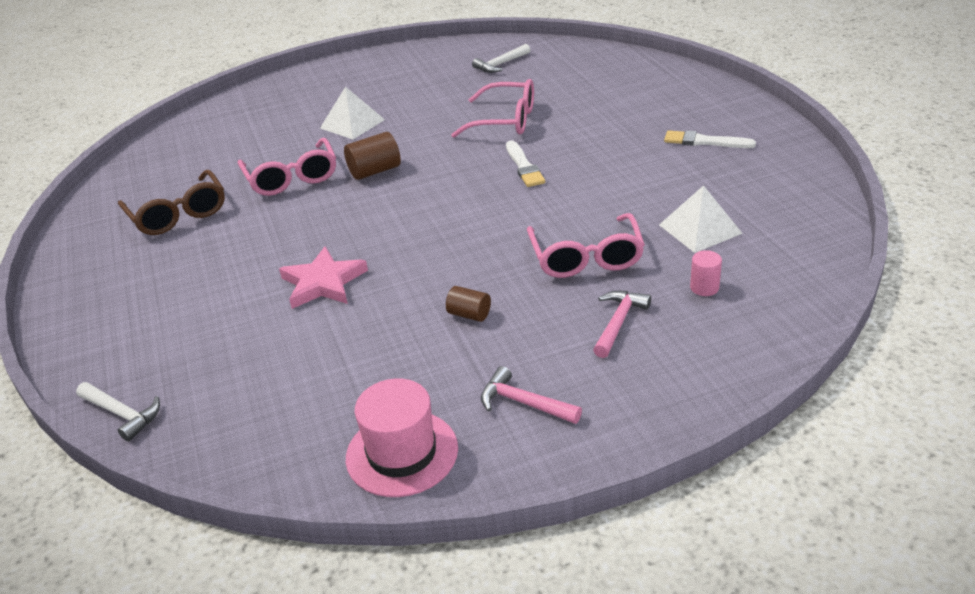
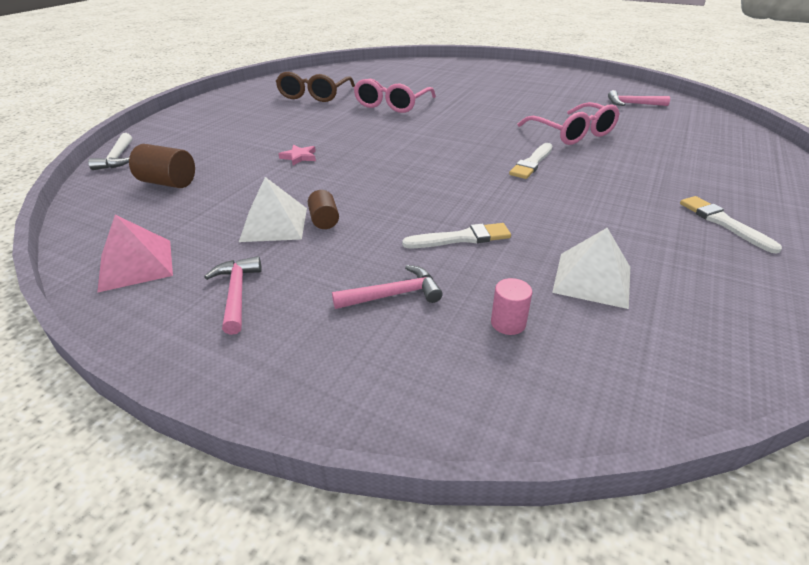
camera: 45 degrees right, 0 degrees up
(323, 283) = (299, 157): pink star -> pink star, size x0.54
(352, 124) = (474, 95): white pyramid -> white pyramid (274, 224)
(375, 171) = (438, 121): brown cylinder -> brown cylinder (168, 183)
(402, 453) = (136, 264): pink hat -> pink pyramid
(500, 64) = (632, 104): white hammer -> pink hammer
(586, 257) = (461, 238): pink glasses -> white brush

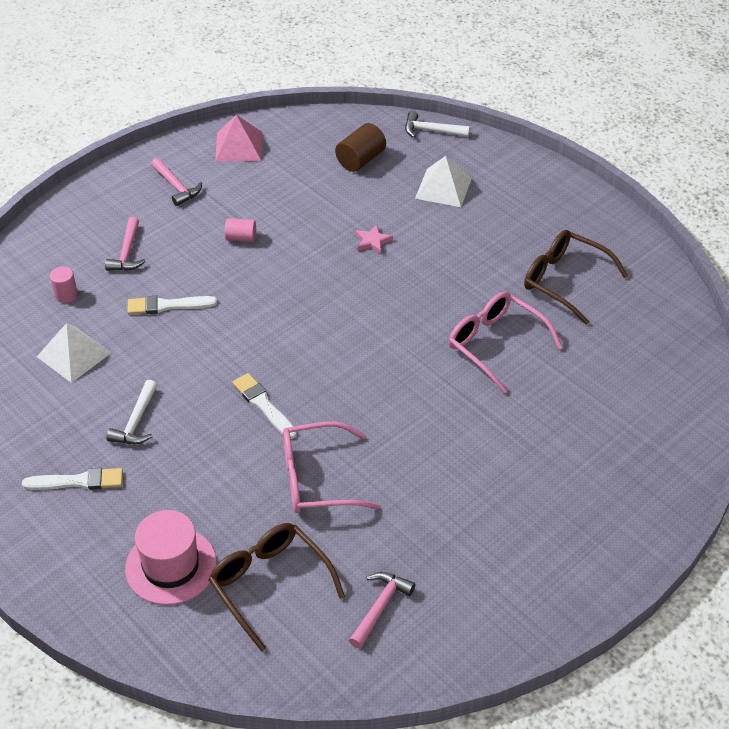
camera: 110 degrees right, 10 degrees up
(237, 293) = (176, 187): pink hammer -> pink hammer turned 45 degrees clockwise
(274, 224) = (253, 211): white pyramid -> white pyramid (443, 187)
(324, 220) = (241, 238): brown cylinder -> pink cylinder
(461, 238) = (167, 305): white brush -> white brush turned 75 degrees clockwise
(623, 213) = (136, 422): none -> white hammer
(671, 131) = (270, 585): none -> brown glasses
(717, 163) = (171, 566): none -> pink hat

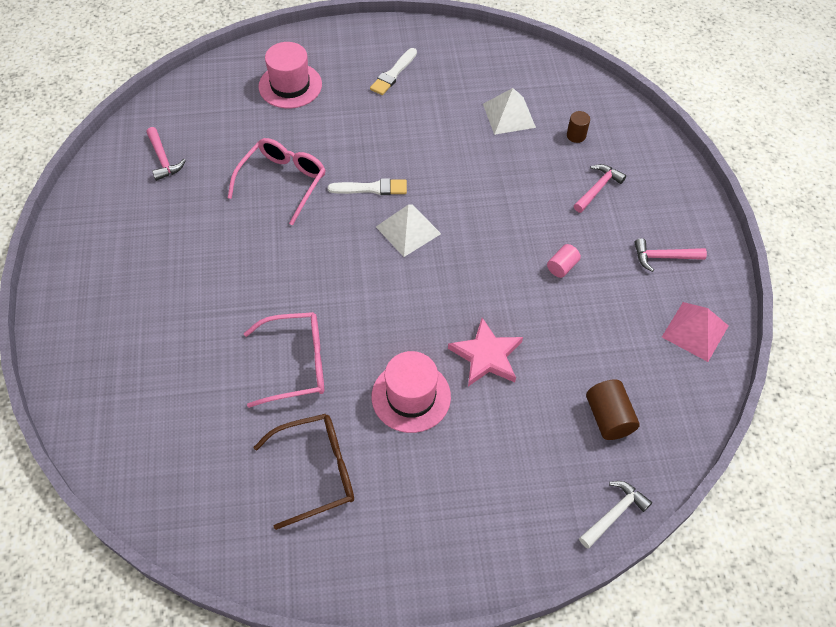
camera: 125 degrees right, 10 degrees up
(66, 295) = (576, 135): pink cylinder -> brown cylinder
(127, 253) = (598, 188): pink hammer -> pink hammer turned 90 degrees clockwise
(136, 422) = (417, 119): white hammer -> none
(167, 305) = (517, 184): white brush -> none
(270, 585) = (231, 120): brown glasses -> none
(372, 241) = (486, 356): pink star -> pink star, size x1.86
(443, 187) = (516, 462): white pyramid -> white pyramid (408, 230)
(451, 264) = (411, 396): none -> pink hat

